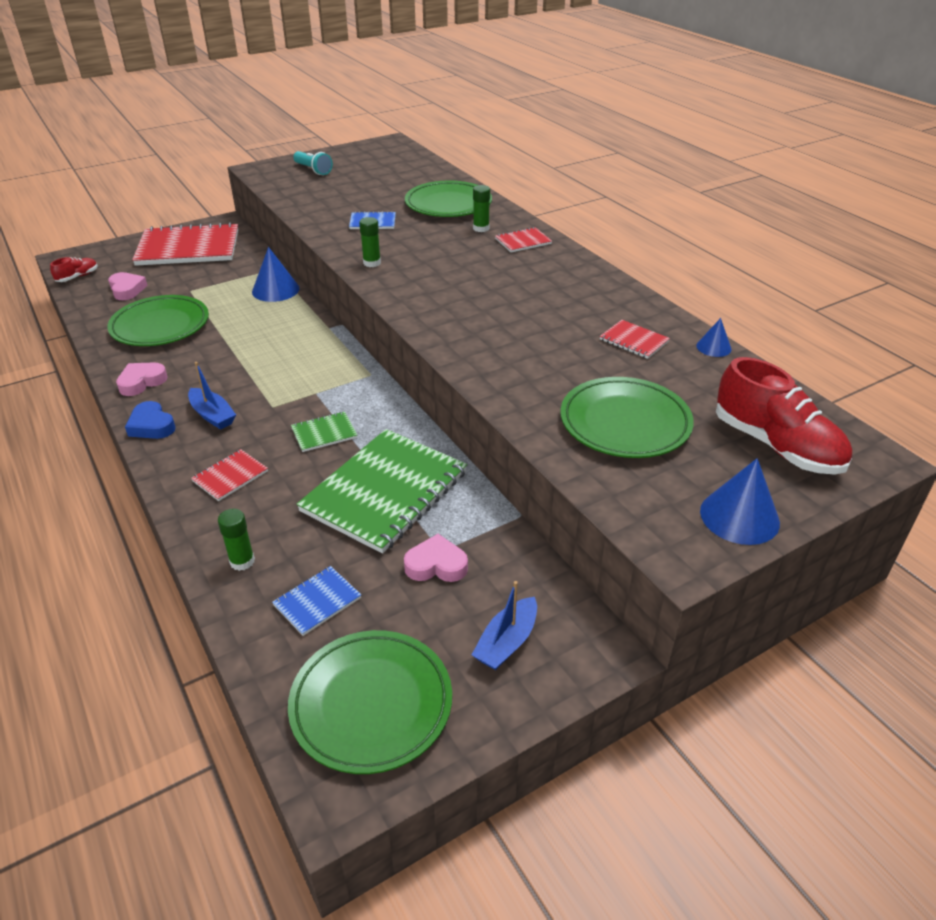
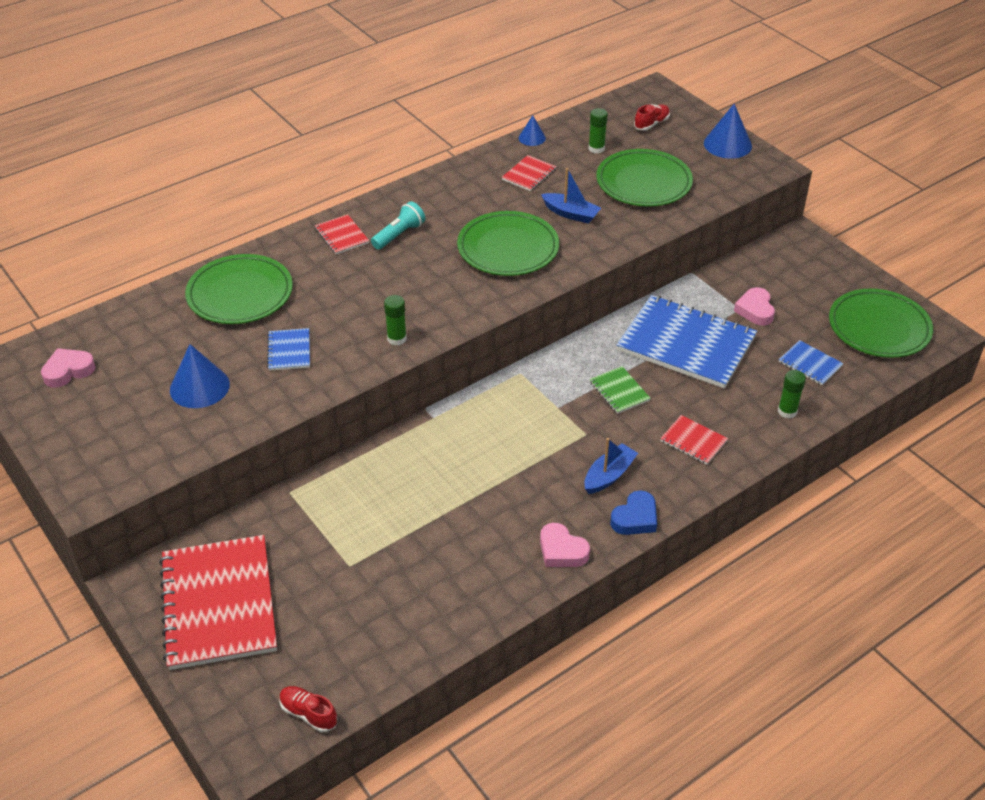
camera: 95 degrees left, 5 degrees up
(127, 289) = (348, 637): pink heart -> pink heart (68, 371)
(160, 326) = (441, 570): green plate -> green plate (508, 248)
(275, 290) = (347, 480): blue cone -> blue cone (199, 387)
(313, 170) = (104, 432): turquoise flashlight -> turquoise flashlight (399, 235)
(384, 491) = (686, 344): green notebook -> blue notebook
(481, 228) = (309, 266): green glue stick -> green glue stick (596, 148)
(507, 642) = (809, 275): blue boat -> blue boat (571, 214)
(776, 445) = (651, 124): red shoe -> red shoe, size x0.48

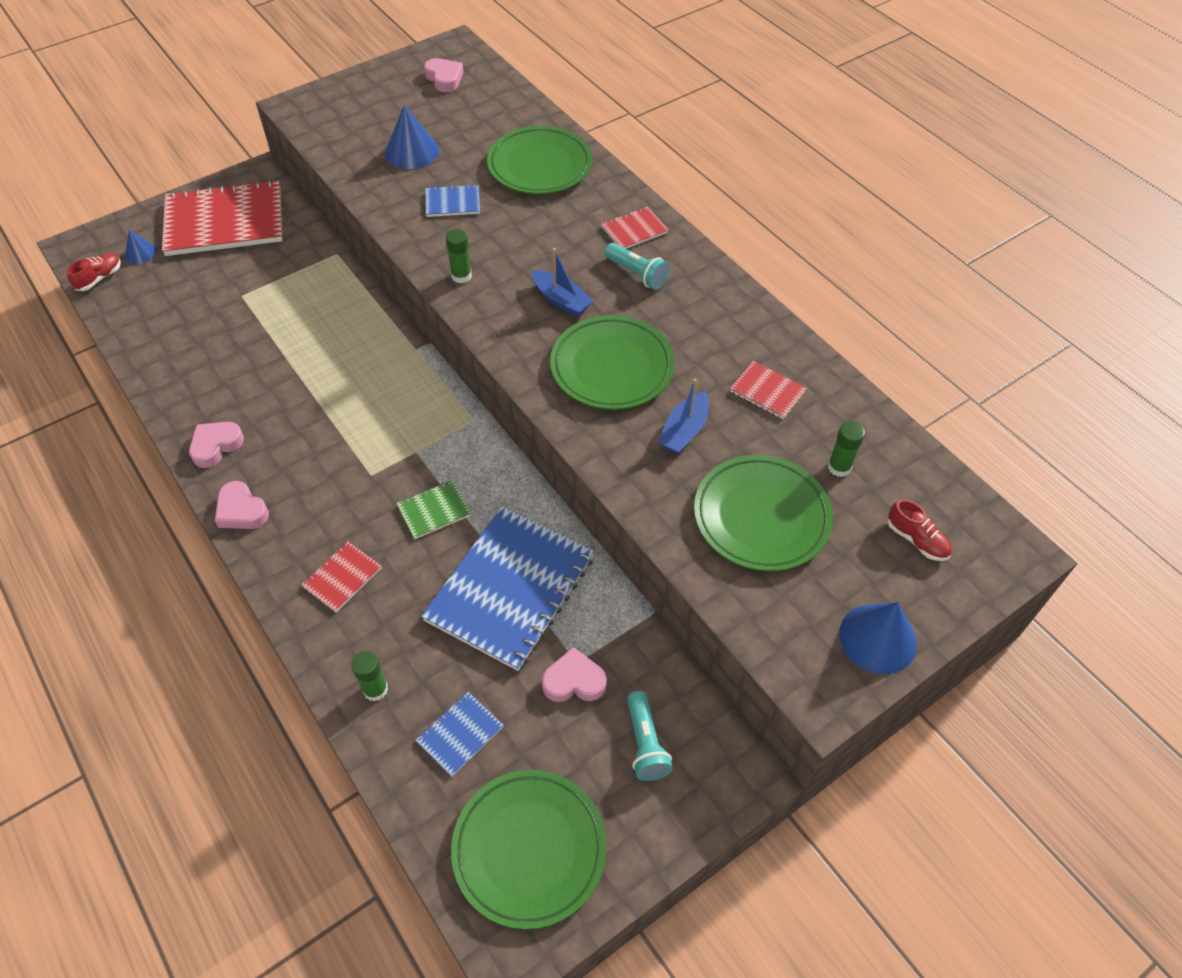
camera: 90 degrees right, 10 degrees up
(532, 138) = (853, 397): blue cone -> blue cone (140, 253)
(609, 475) = (306, 491): blue boat -> blue boat (561, 300)
(635, 518) = (241, 510): blue heart -> pink heart
(792, 278) = (645, 743): none -> turquoise flashlight

